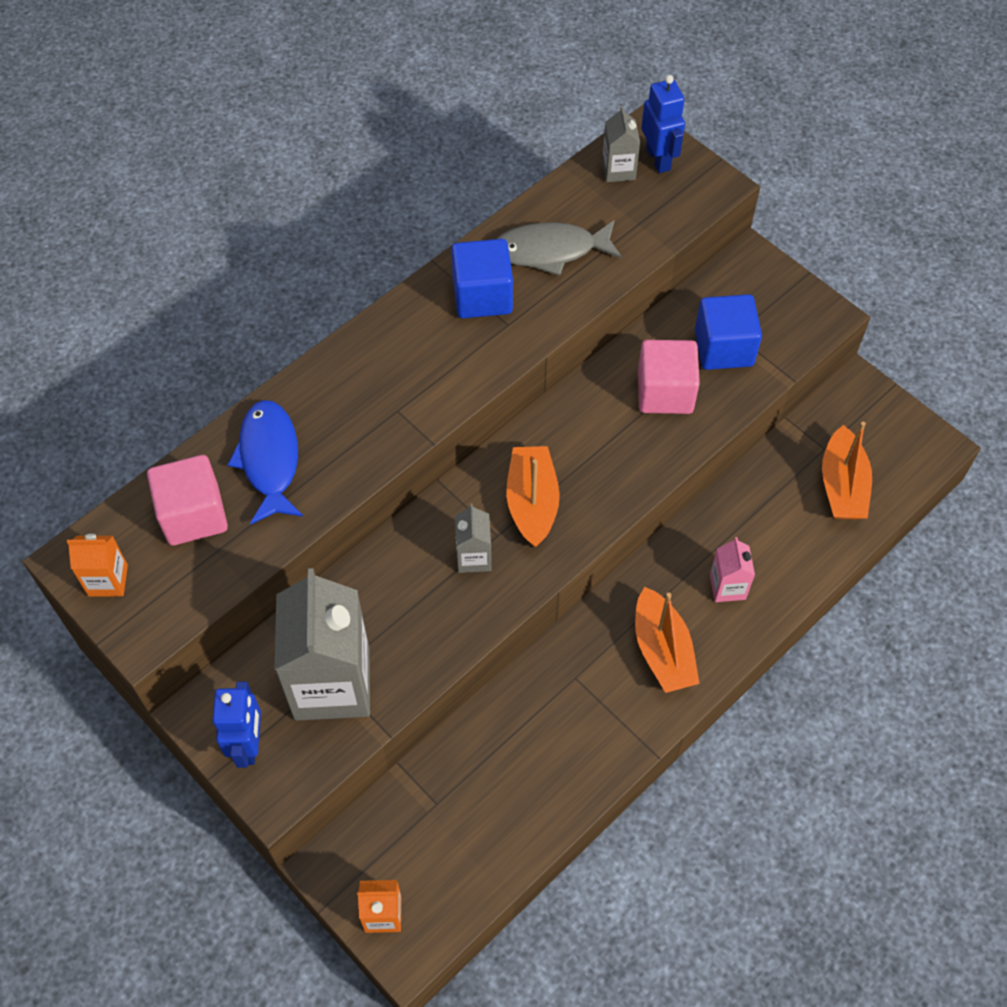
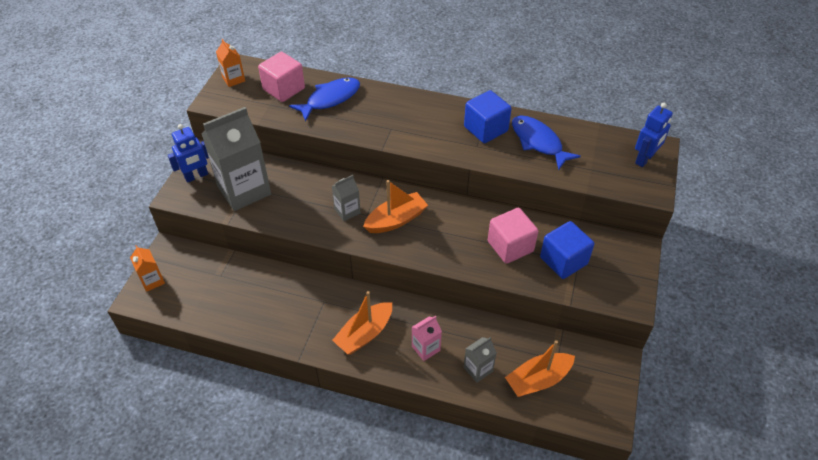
camera: 60 degrees right, 10 degrees down
(550, 251) = (538, 142): grey fish -> blue fish
(618, 170) = (619, 146): grey carton -> grey carton (478, 369)

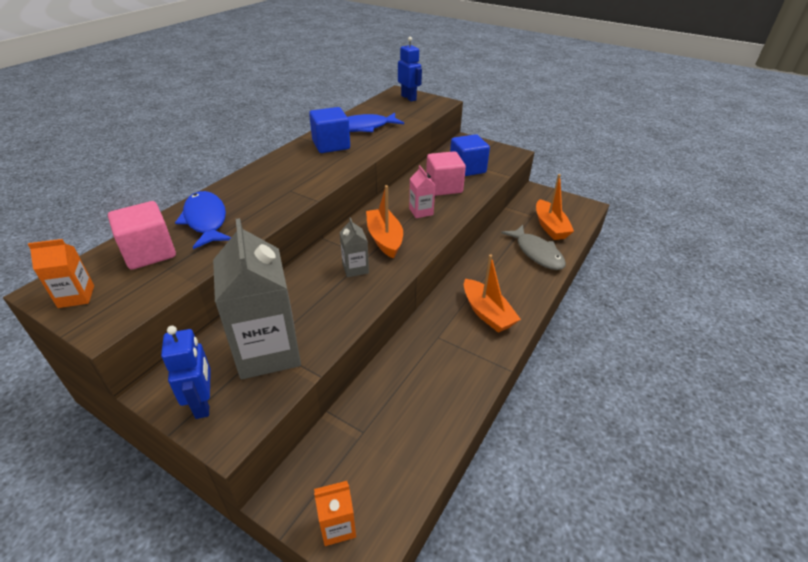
camera: 75 degrees left, 10 degrees down
(426, 348) = (511, 277): pink carton -> pink carton (421, 211)
(478, 369) = (537, 253): grey carton -> grey fish

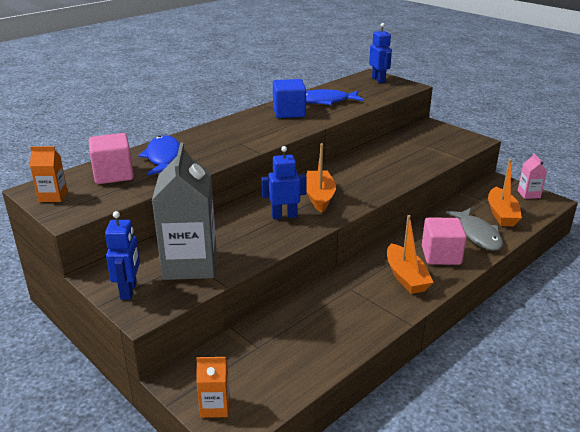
camera: 15 degrees right, 10 degrees down
(355, 268) = (284, 216): grey carton -> blue robot
(421, 211) = (362, 179): pink carton -> pink carton (528, 194)
(444, 187) = (392, 162): pink cube -> pink cube (441, 255)
(467, 169) = (423, 149): blue cube -> none

